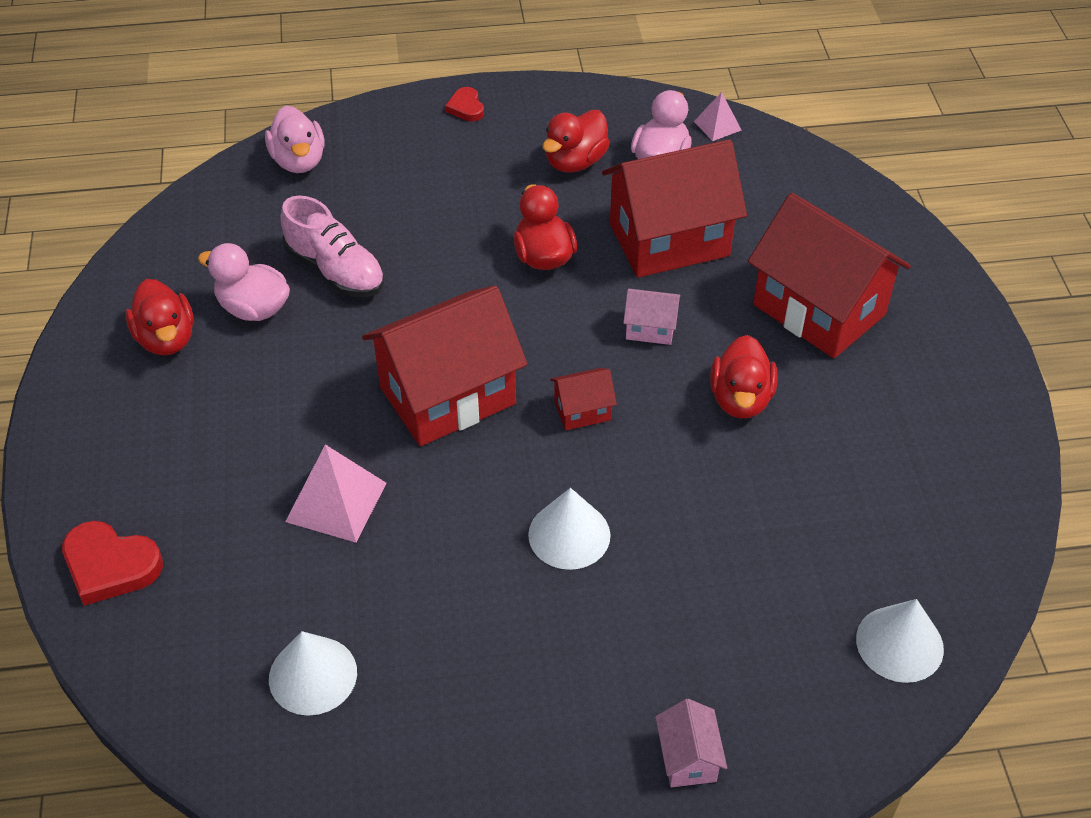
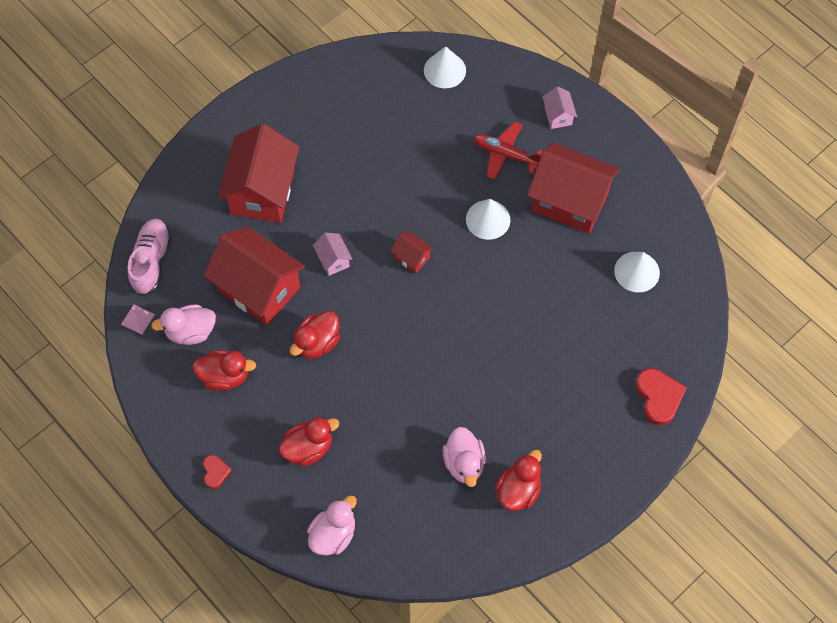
camera: 125 degrees left, 15 degrees up
(335, 270) = (405, 442): pink shoe -> pink shoe (151, 261)
(336, 502) = (548, 327): pink pyramid -> none
(447, 395) = (448, 324): red house -> red house (569, 201)
(466, 107) = (215, 472): red heart -> red heart turned 45 degrees counterclockwise
(667, 629) = (505, 154): none -> red plane
(688, 758) = (558, 116): pink house -> pink house turned 60 degrees counterclockwise
(740, 399) = (352, 194): red duck -> red duck (308, 448)

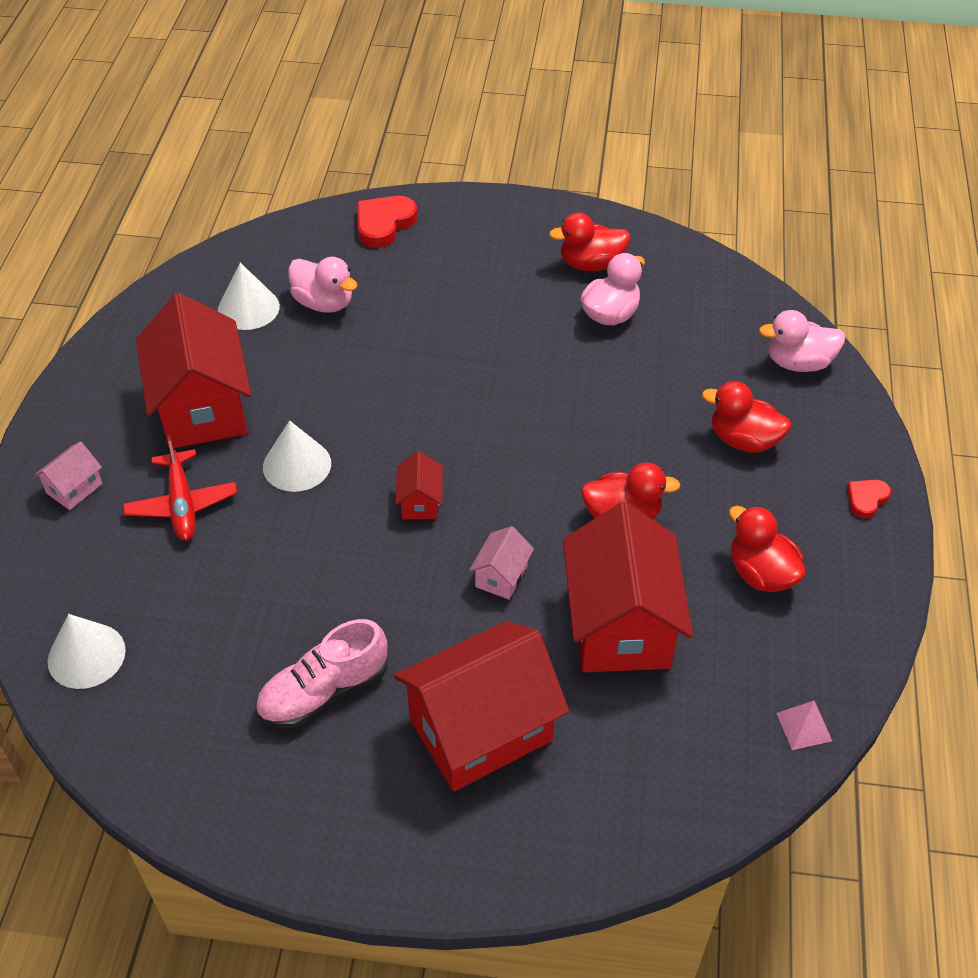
camera: 130 degrees left, 15 degrees down
(151, 261) = (716, 781): pink shoe -> pink shoe (324, 692)
(190, 332) = (752, 653): pink duck -> pink duck (324, 303)

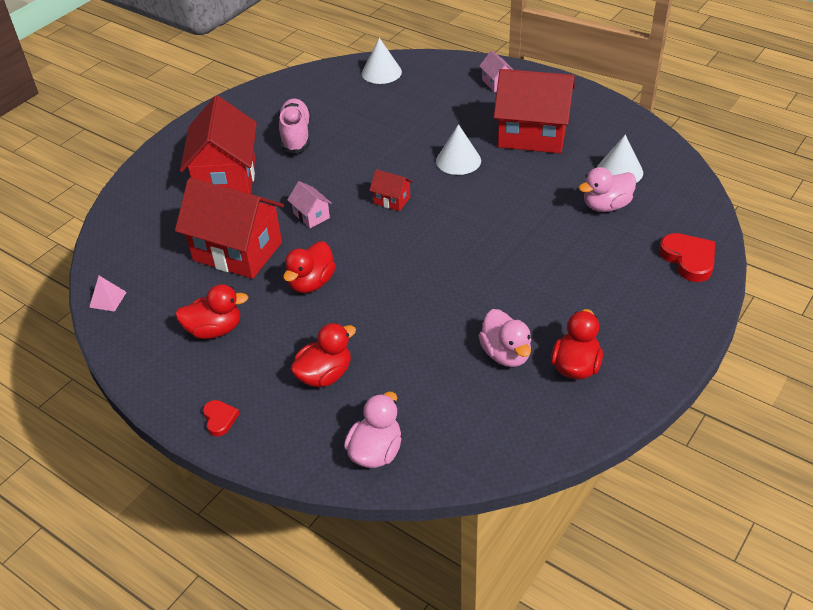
camera: 120 degrees right, 5 degrees down
(182, 504) = (458, 115): red plane -> none

